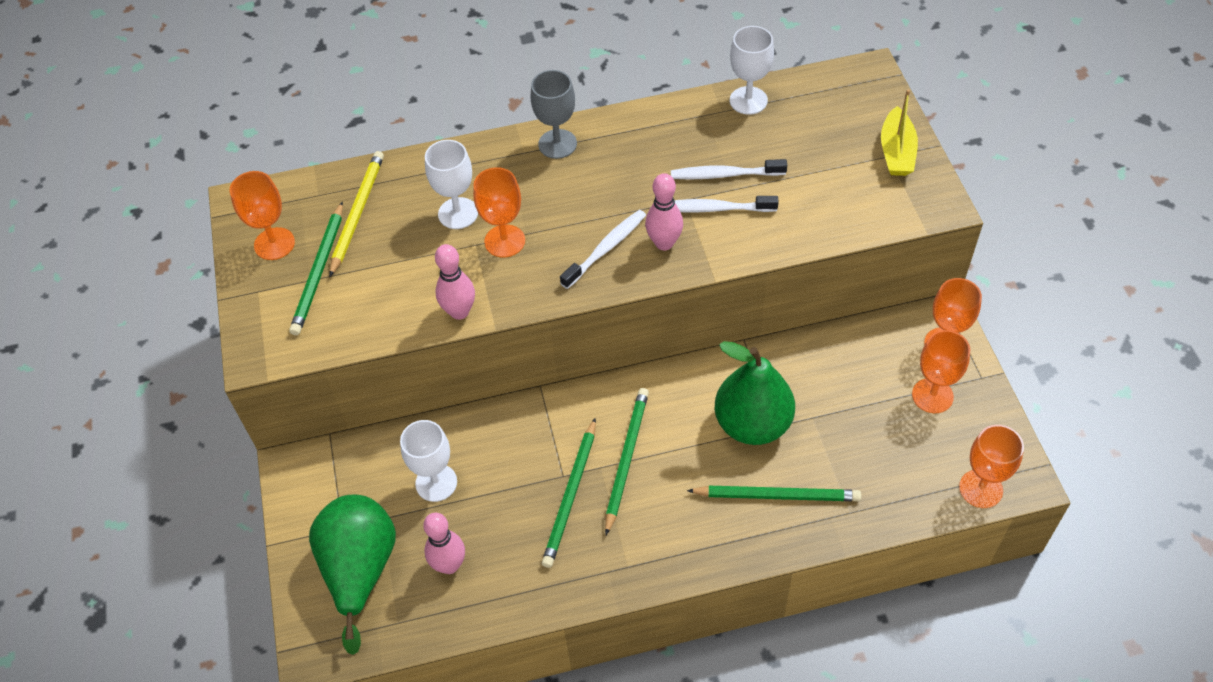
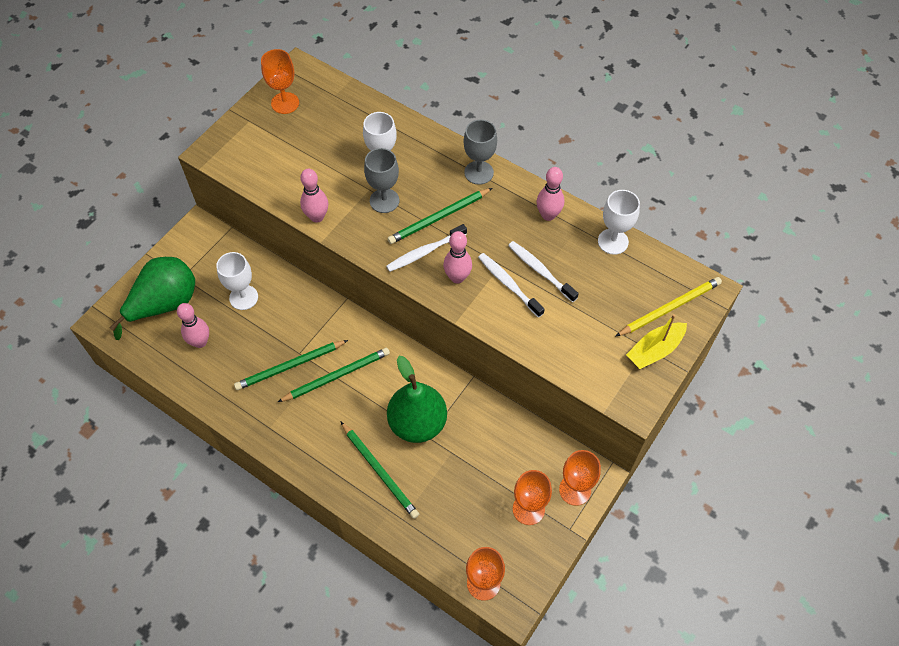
camera: 45 degrees right, 5 degrees up
(319, 271) = (285, 136): green pencil -> green pencil (439, 218)
(357, 213) = (339, 121): yellow pencil -> yellow pencil (670, 308)
(504, 241) = (384, 201): orange goblet -> grey goblet
(605, 249) = (425, 252): white toothbrush -> white toothbrush turned 150 degrees clockwise
(667, 126) = (548, 215): none -> pink bowling pin

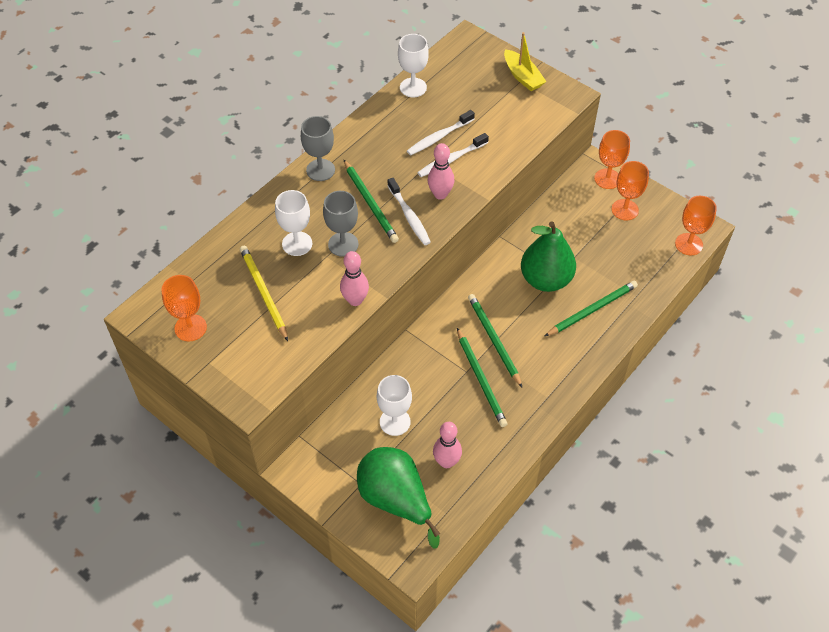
camera: 85 degrees left, 5 degrees down
(548, 215) = (378, 126): pink bowling pin -> none
(670, 308) = (483, 62): yellow pencil -> yellow pencil (263, 293)

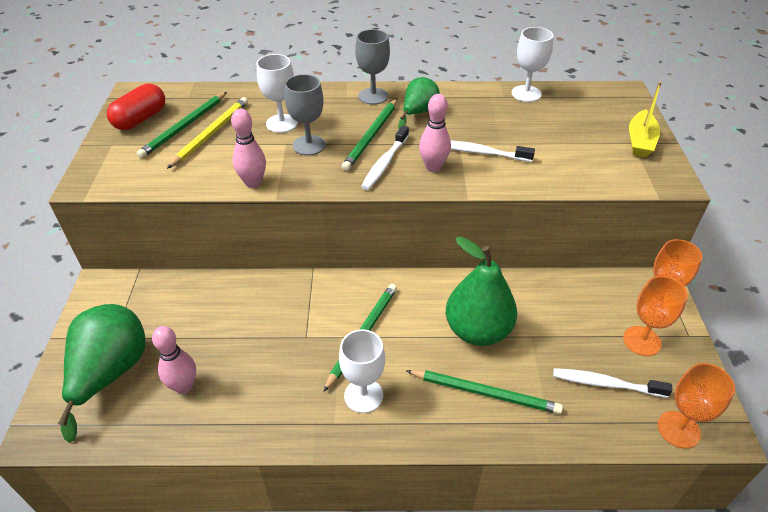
camera: 50 degrees right, 10 degrees down
(190, 328) = (140, 119): orange goblet -> red capsule
(371, 160) = (418, 113): none -> green pear
(395, 422) = (202, 320): white goblet -> white goblet (363, 395)
(439, 137) = (496, 133): white toothbrush -> white toothbrush (606, 384)
(481, 379) = (306, 353): green pencil -> green pencil (184, 127)

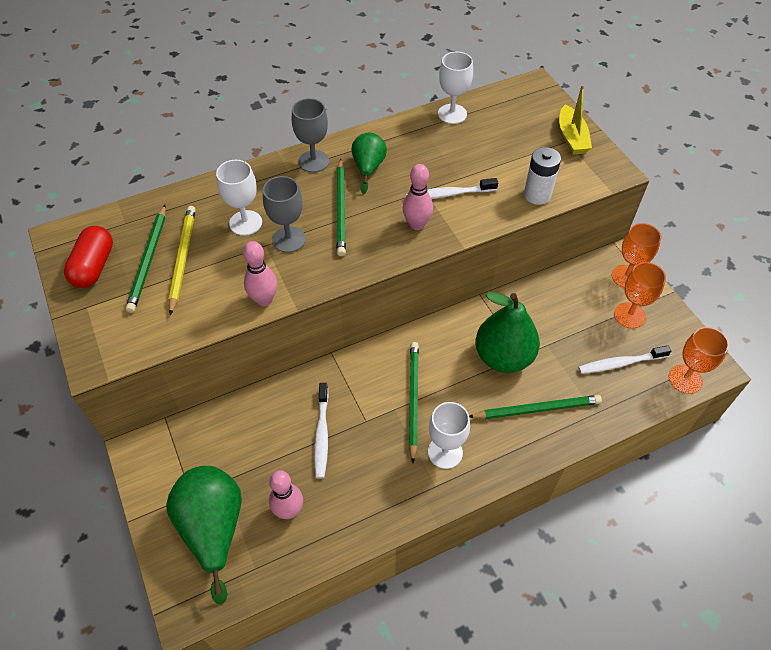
camera: 25 degrees left, 10 degrees up
(385, 163) = (371, 235): white toothbrush -> white toothbrush (322, 434)
(573, 177) = (537, 195): none -> white battery

